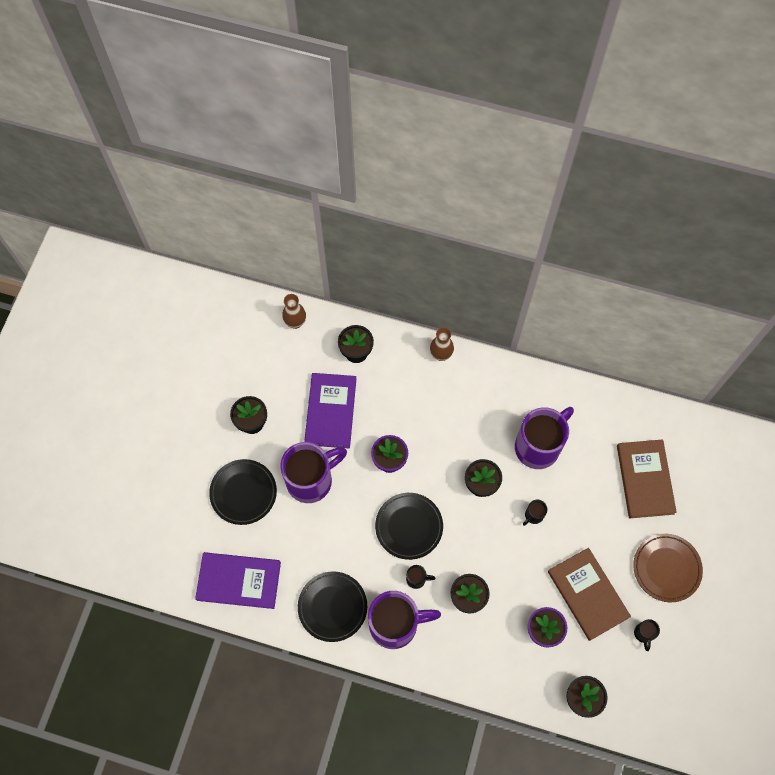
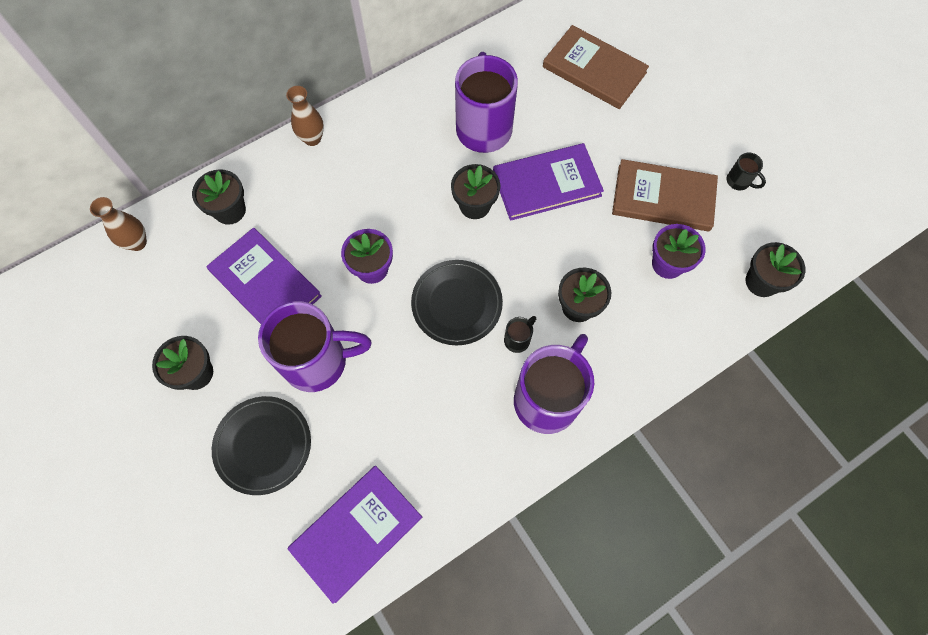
camera: 50 degrees left, 0 degrees up
(311, 480) = (318, 361): purple mug -> purple mug turned 75 degrees clockwise
(332, 607) = (474, 450): black plate -> none
(533, 515) = (546, 184): black mug -> purple book
(666, 568) = (691, 116): brown plate -> none

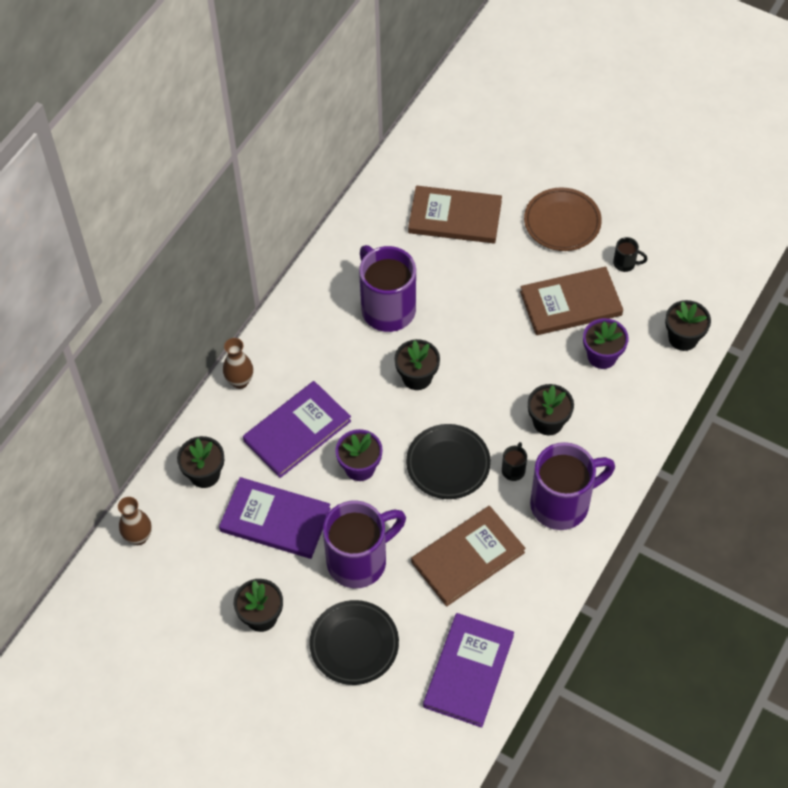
camera: 25 degrees left, 10 degrees down
(423, 409) = (468, 557): none -> brown book
(546, 184) = (468, 333): purple book -> purple book (297, 431)
(548, 398) = (562, 503): purple mug -> purple mug turned 60 degrees clockwise
(695, 116) = (562, 222): none -> brown plate

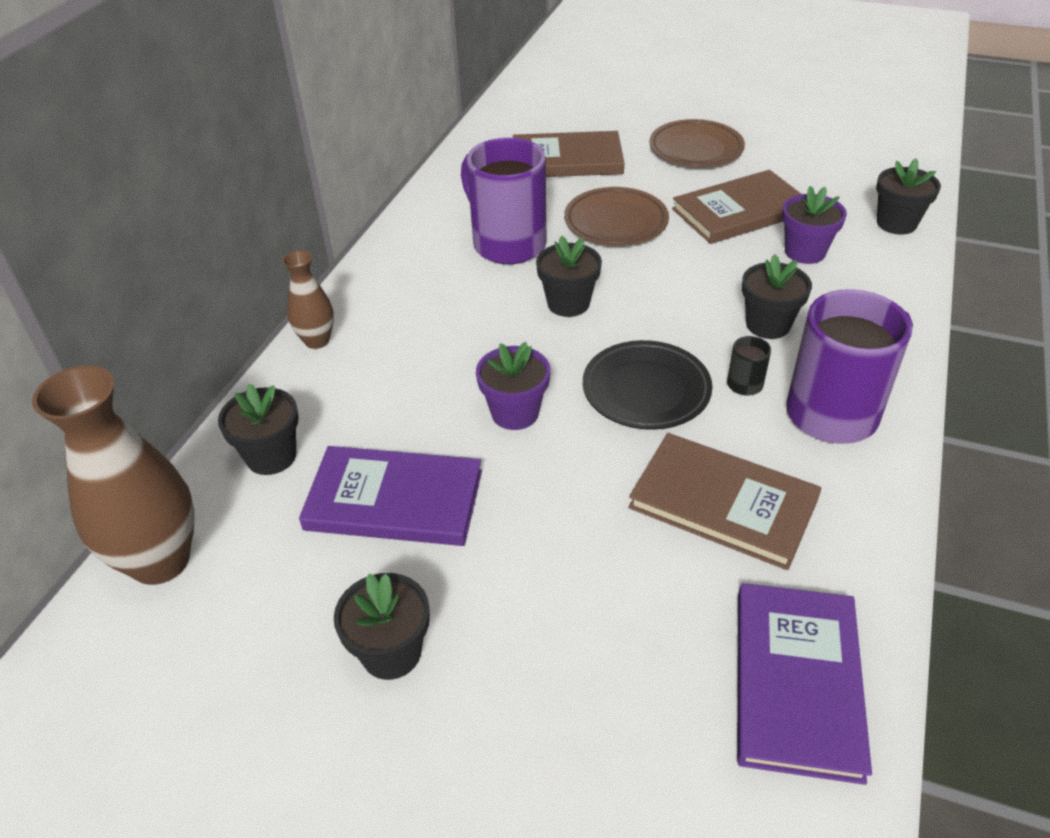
camera: 10 degrees left, 15 degrees down
(138, 537) = (160, 561): brown vase -> brown vase, size x1.87
(297, 431) = (410, 384): purple book -> none
(354, 644) = (572, 671): black plate -> none
(359, 560) = (547, 535): purple mug -> none
(468, 557) = (723, 503): brown book -> brown book turned 75 degrees clockwise
(473, 299) = (616, 222): none -> brown plate
(625, 263) = (788, 171): black mug -> none

